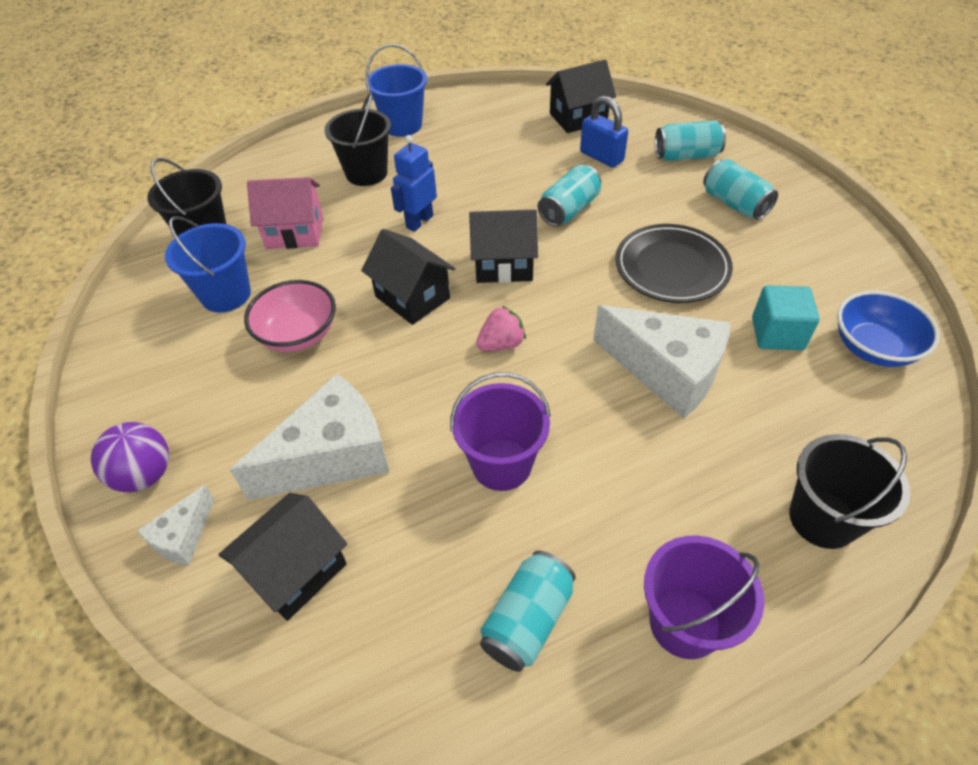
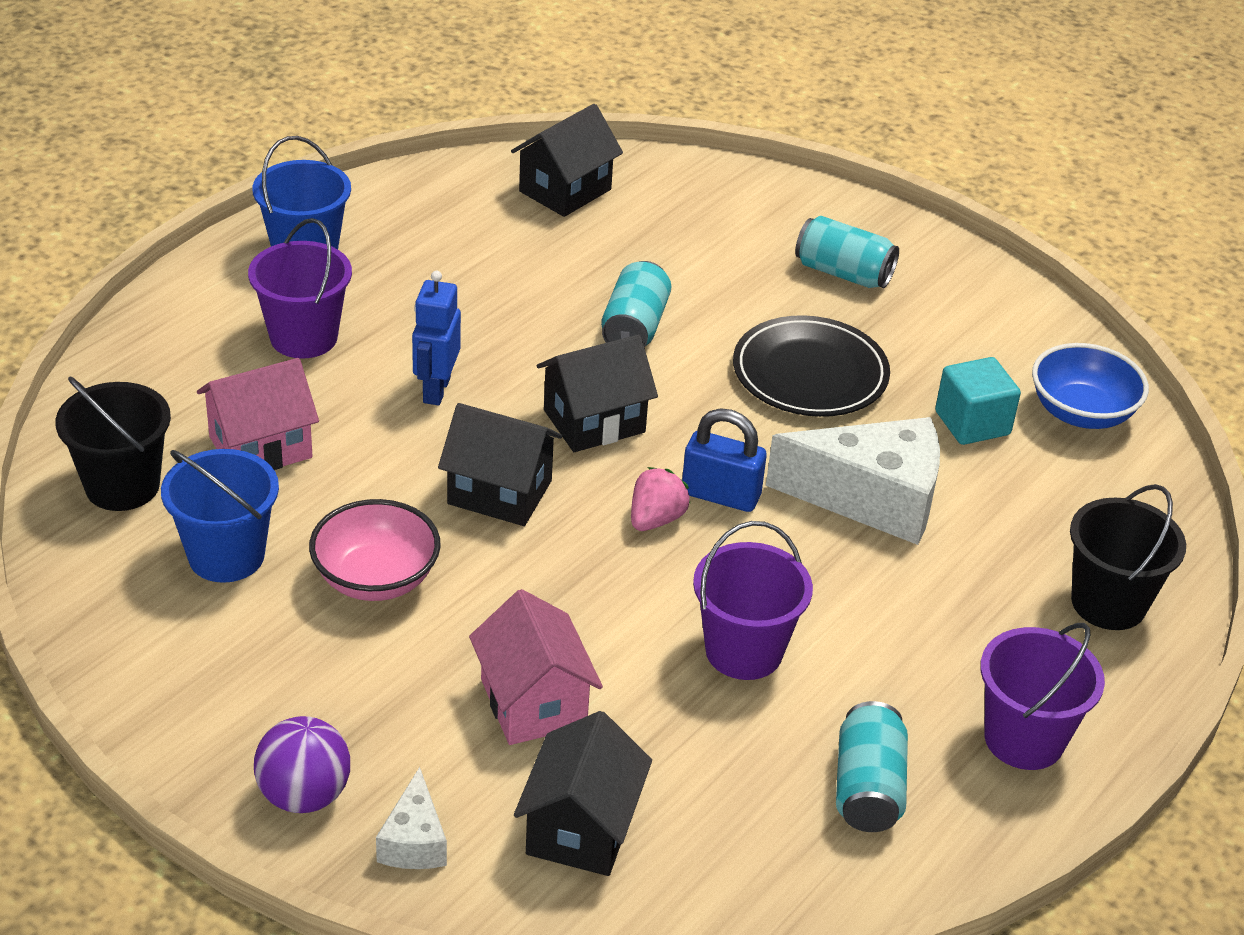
camera: 30 degrees left, 10 degrees down
(332, 456) = (533, 703): white cheese -> pink house
(366, 173) = (304, 337): black bucket -> purple bucket
(601, 157) = (633, 242): blue padlock -> blue padlock (720, 495)
(686, 156) = (747, 218): turquoise can -> none

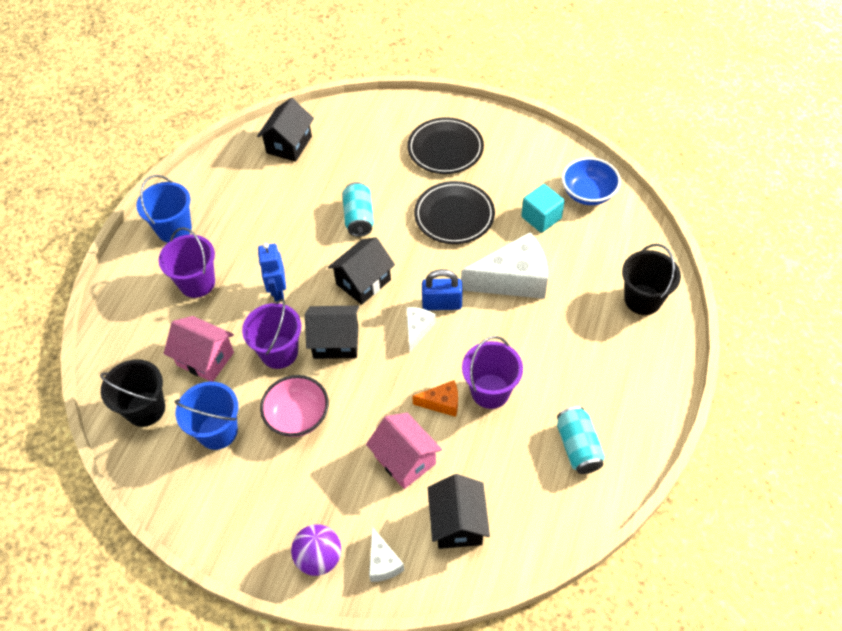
camera: 15 degrees left, 15 degrees up
(260, 447) = (205, 359): pink house -> pink house turned 75 degrees clockwise
(645, 640) = (442, 403): none -> orange cheese
(656, 519) = (417, 329): pink strawberry -> white cheese
(843, 273) = (445, 149): turquoise can -> black plate
(1024, 739) = (636, 391): purple bucket -> purple bucket (279, 352)

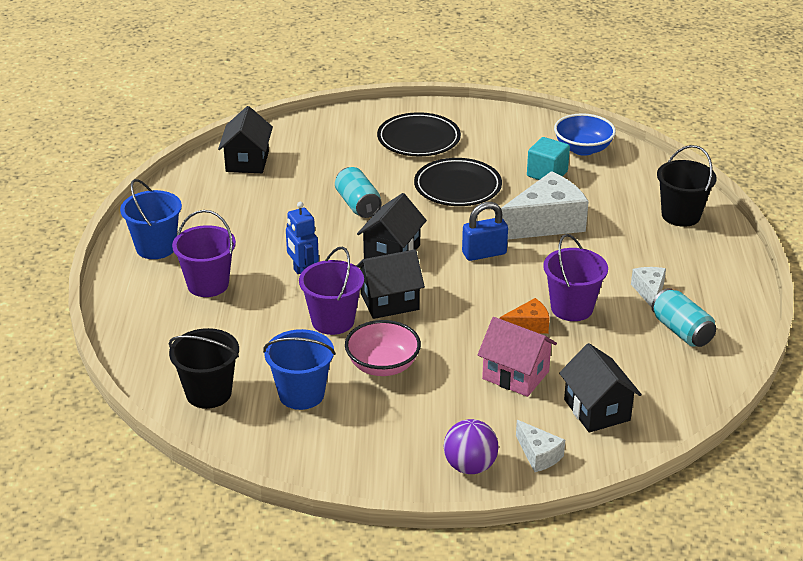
camera: 20 degrees left, 20 degrees down
(205, 359) = (253, 341): pink house -> none
(417, 329) = (470, 277): white cheese -> white cheese (649, 292)

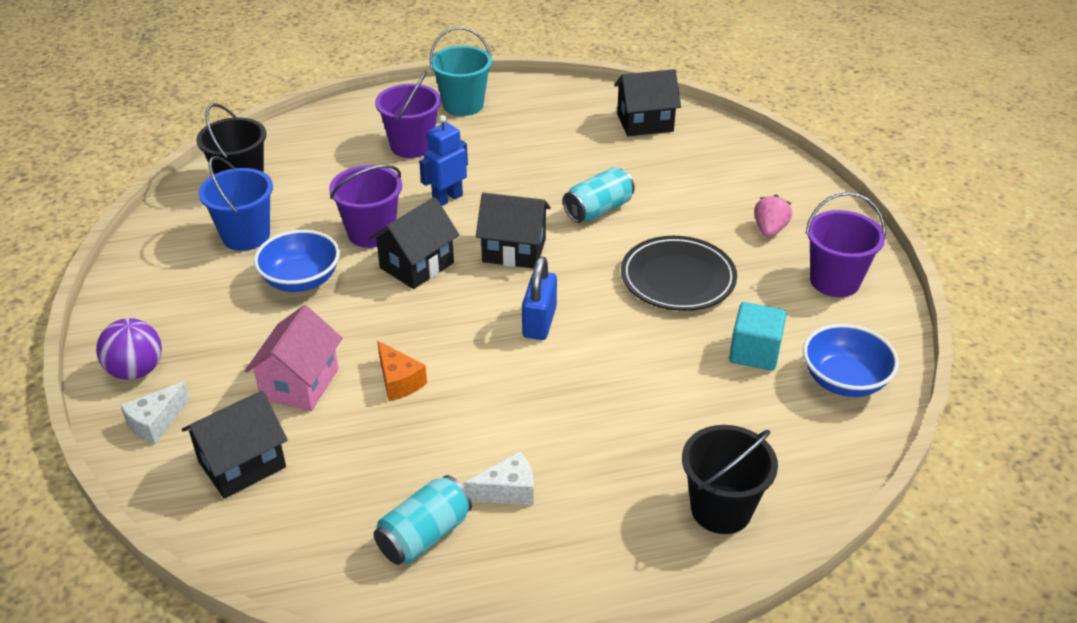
camera: 75 degrees right, 5 degrees up
(156, 247) = (463, 105): blue bucket -> turquoise bucket
(383, 365) = (301, 280): pink bowl -> blue bowl
(389, 302) = (417, 265): black house -> black house turned 75 degrees clockwise
(418, 139) = (769, 229): black plate -> pink strawberry
(484, 253) = (539, 322): blue padlock -> blue padlock turned 45 degrees clockwise
(546, 223) = (631, 367): white cheese -> none
(571, 308) = (447, 416): purple bucket -> purple bucket (834, 281)

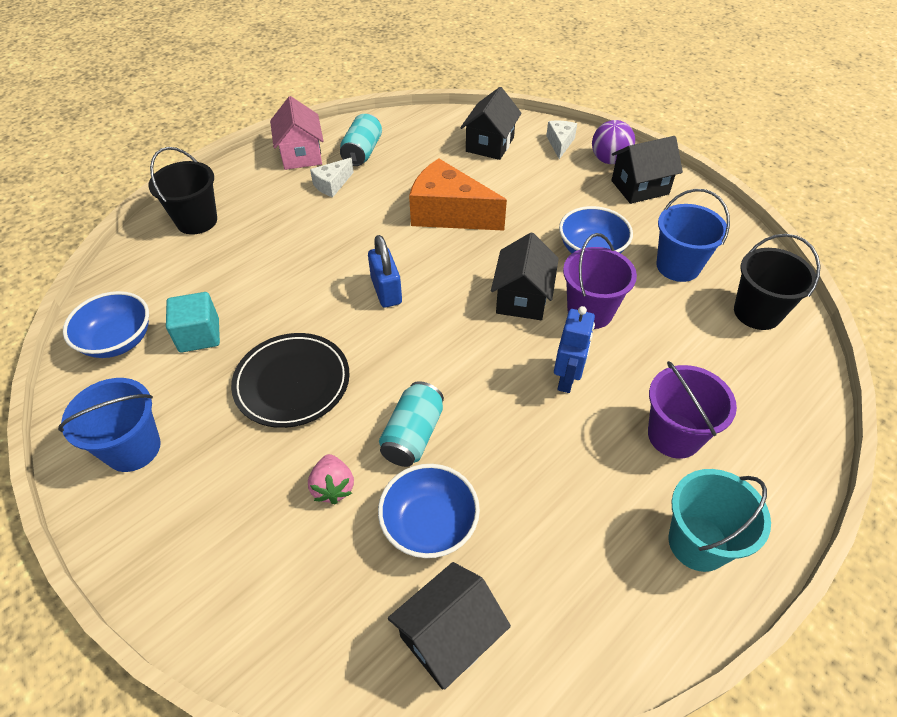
camera: 150 degrees right, 10 degrees up
(300, 384) = (507, 189): pink house -> pink house (301, 155)
(399, 381) = (449, 214): orange cheese -> orange cheese, size x2.02
(514, 250) = (457, 348): black house -> black house (640, 187)
(622, 164) = (429, 524): none -> blue bowl
(769, 229) = (216, 493): pink strawberry -> pink strawberry (333, 487)
(834, 281) = (133, 448): purple bucket -> blue bucket

